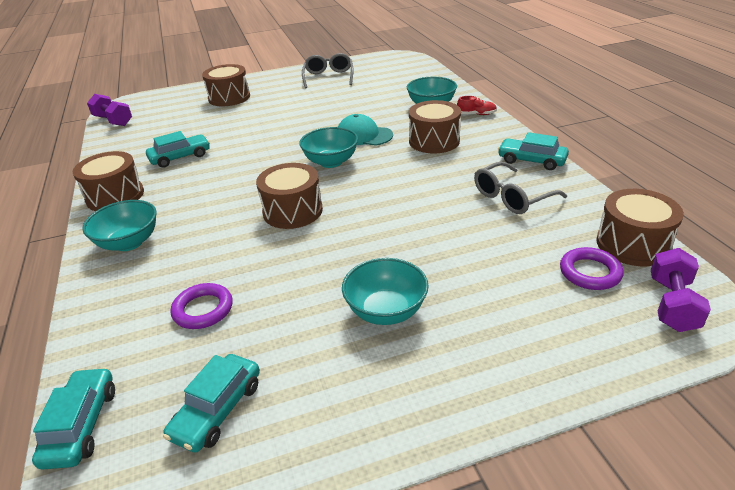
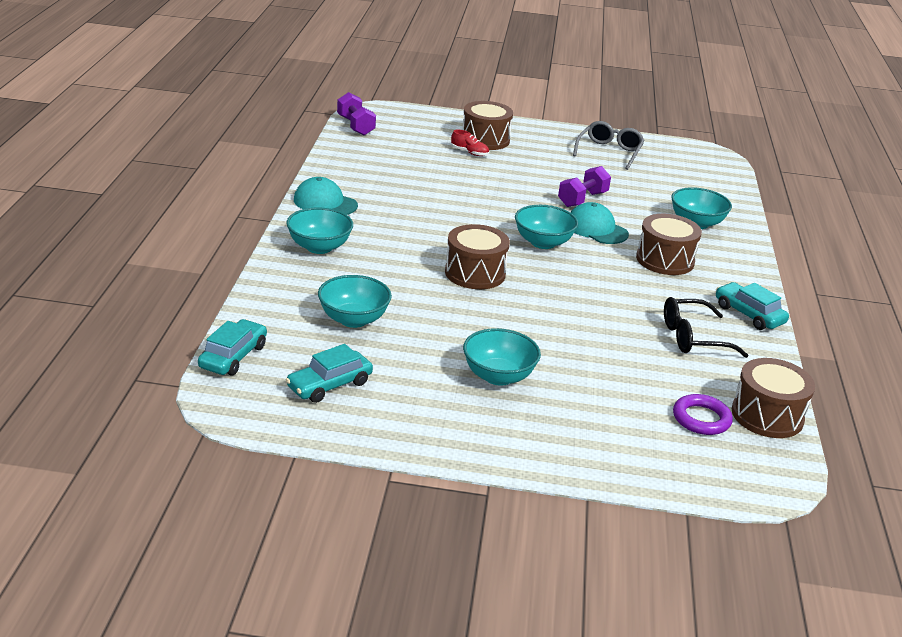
camera: 20 degrees right, 5 degrees down
(115, 196) = (325, 203): brown drum -> turquoise cap
(180, 157) = (401, 187): turquoise car -> none
(203, 309) = (353, 319): purple ring -> turquoise bowl
(476, 114) = (738, 249): red shoe -> red shoe (469, 152)
(511, 197) = (692, 338): grey glasses -> black glasses
(672, 304) = (748, 466): purple dumbbell -> purple dumbbell (582, 199)

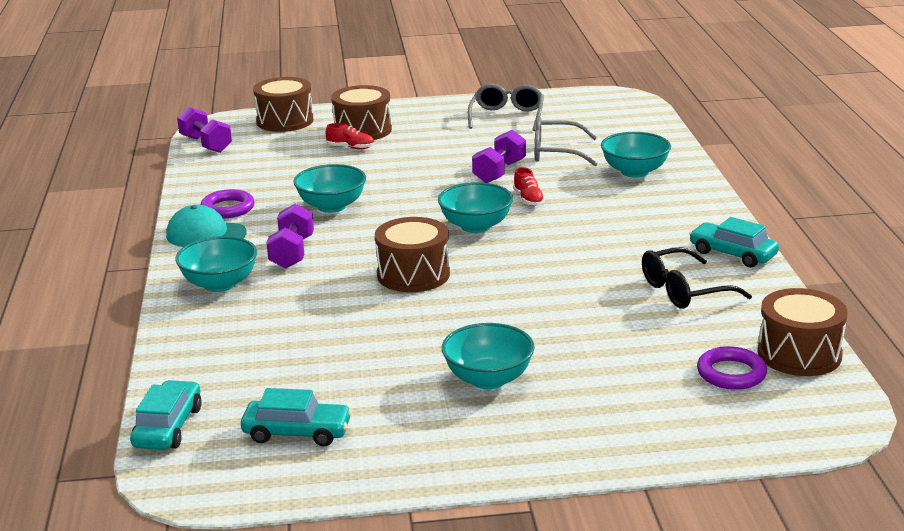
camera: 10 degrees left, 5 degrees down
(329, 385) = (297, 432): turquoise car -> turquoise car turned 120 degrees counterclockwise
(351, 184) = (228, 208): none -> purple ring
(353, 319) = (294, 354): turquoise bowl -> turquoise bowl (331, 206)
(386, 233) = (292, 253): none -> purple dumbbell
(596, 229) = (528, 199): turquoise cap -> red shoe
(636, 192) = (555, 152): none -> grey glasses
(665, 260) = (618, 217): brown drum -> brown drum (285, 121)

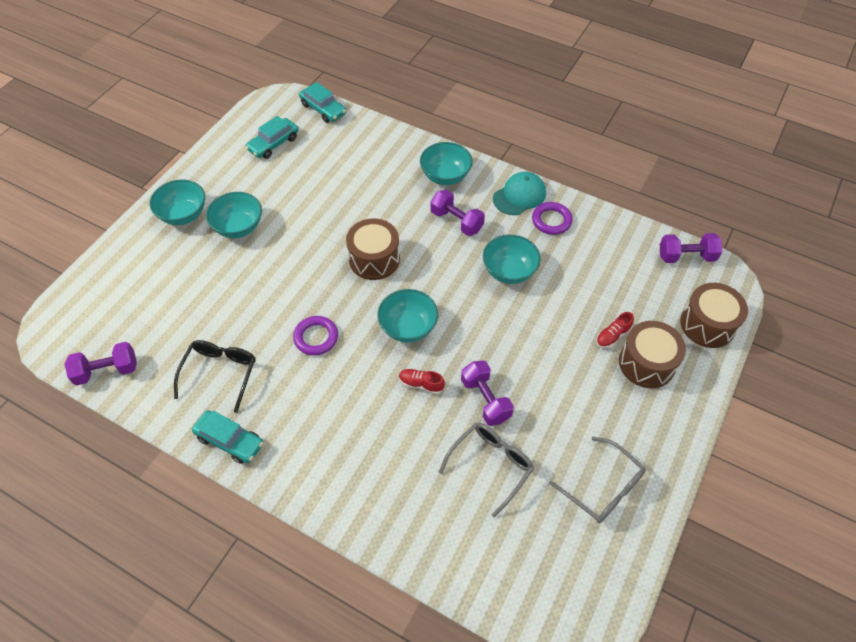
camera: 125 degrees right, 30 degrees up
(634, 172) = (406, 492): turquoise bowl -> turquoise bowl (183, 214)
(731, 373) = (130, 325): purple ring -> purple ring (316, 337)
(733, 254) = (230, 440): turquoise car -> turquoise car turned 45 degrees clockwise
(799, 354) = (107, 371): brown drum -> purple dumbbell

